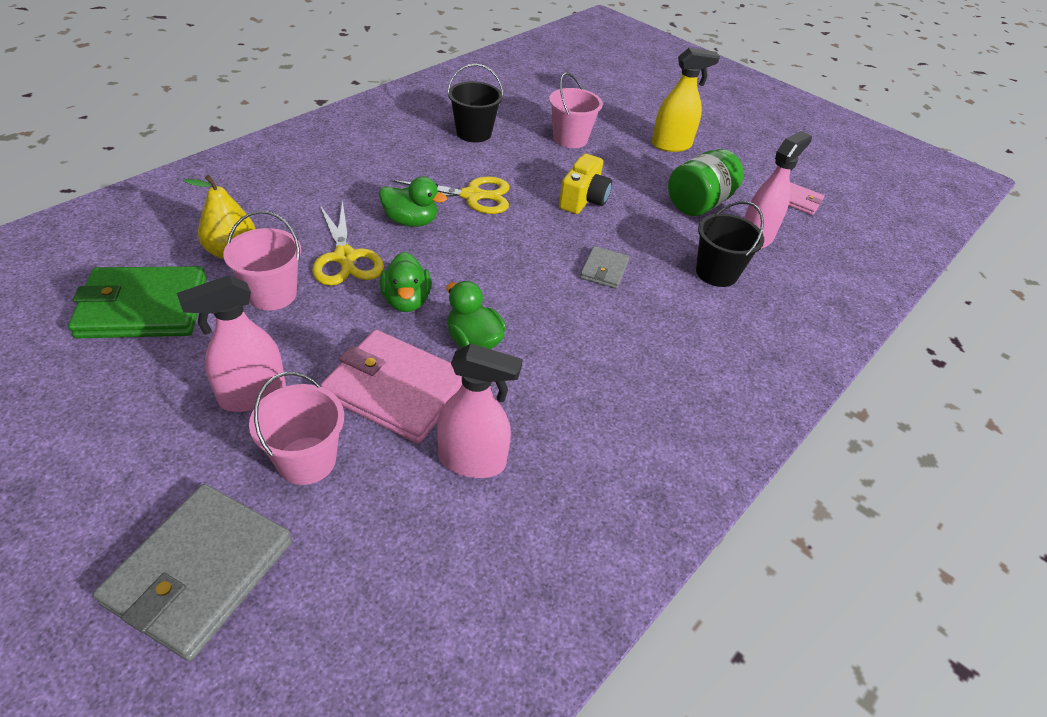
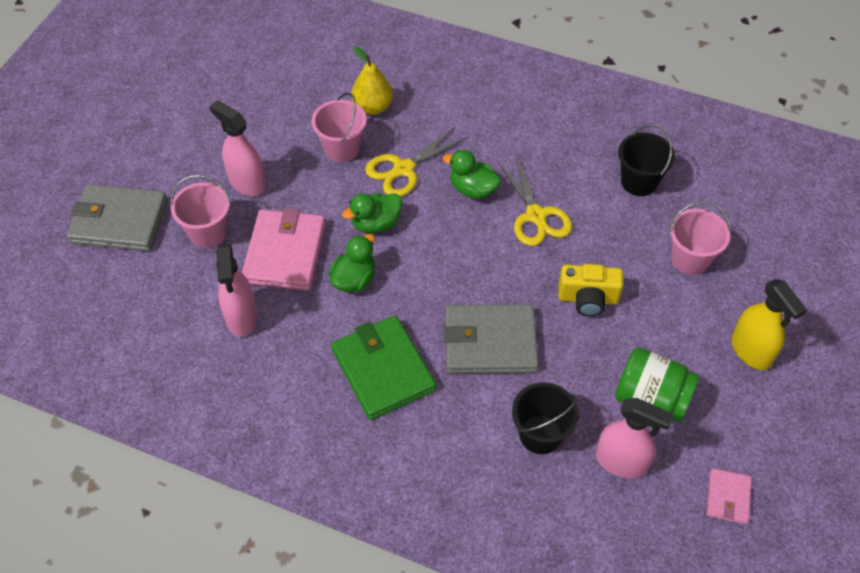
camera: 75 degrees right, 10 degrees up
(143, 307) = (295, 94): green wallet -> green wallet (383, 370)
(411, 221) = (472, 189): green duck -> green duck turned 120 degrees clockwise
(604, 270) = (490, 342): grey wallet -> grey wallet, size x1.97

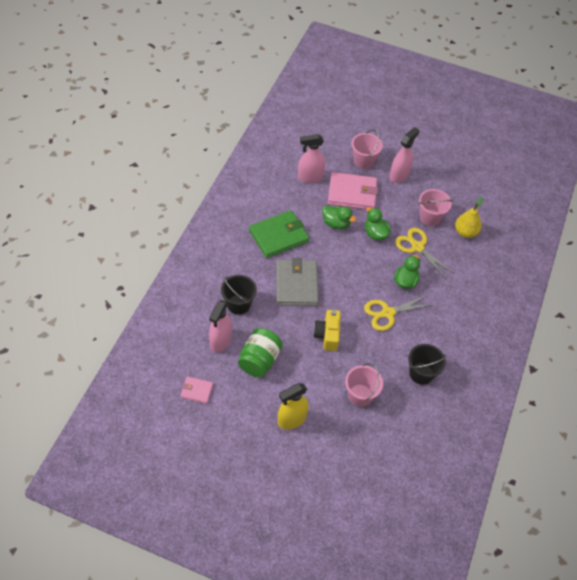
camera: 85 degrees right, 0 degrees up
(119, 221) = (368, 125): grey wallet -> none

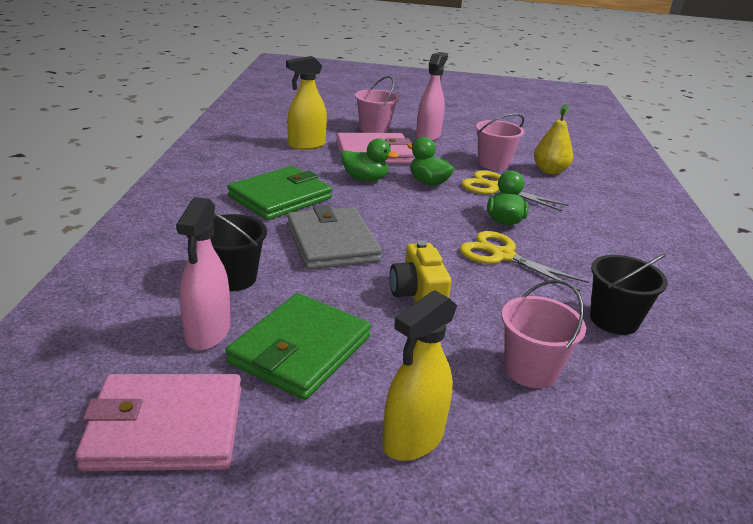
camera: 15 degrees left, 25 degrees down
(196, 391) = (166, 427): pink wallet -> pink wallet, size x1.97
(259, 360) = (300, 349): green jar -> green wallet
(310, 177) = (306, 145): pink spray bottle -> yellow spray bottle
(388, 313) = (502, 256): yellow scissors -> yellow scissors turned 75 degrees clockwise

